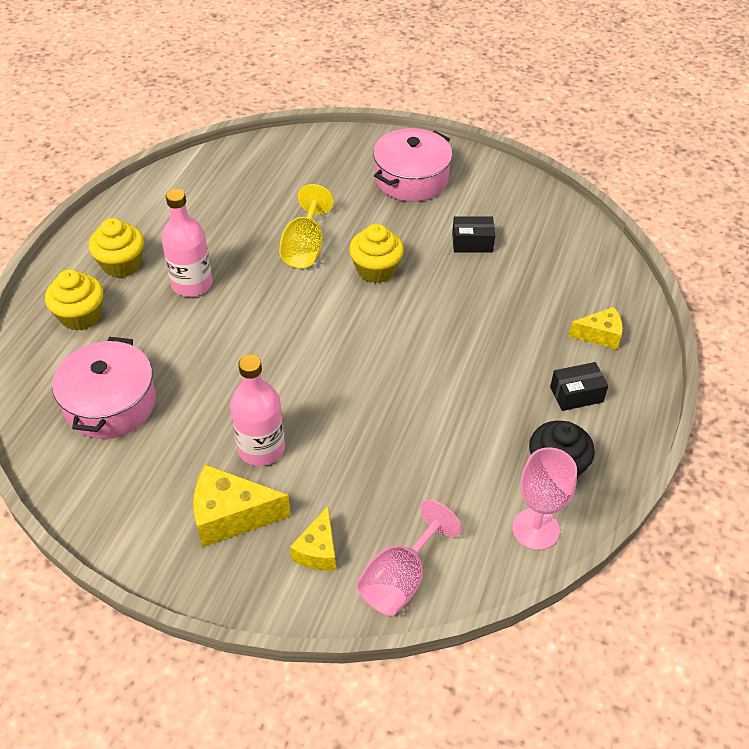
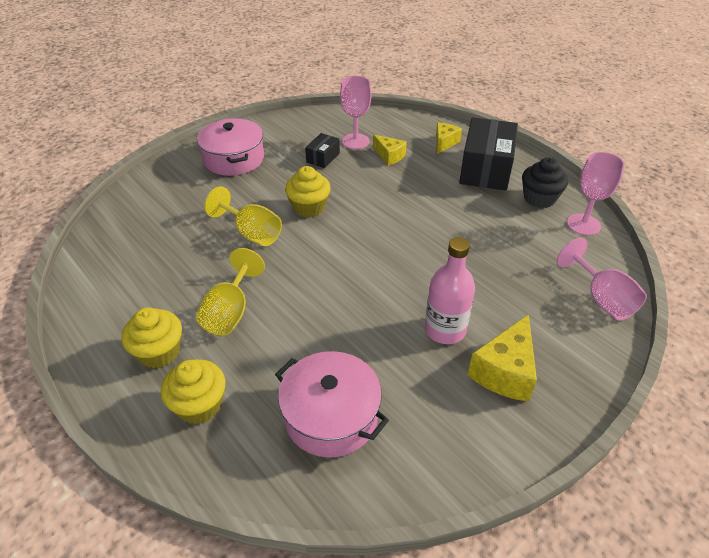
camera: 60 degrees left, 5 degrees down
(192, 284) = (230, 311): pink bottle -> yellow goblet
(318, 551) = (560, 332): yellow cheese -> yellow cheese (389, 156)
(529, 255) = (355, 141): none -> pink goblet
(576, 394) = (485, 169): black box -> black box, size x2.07

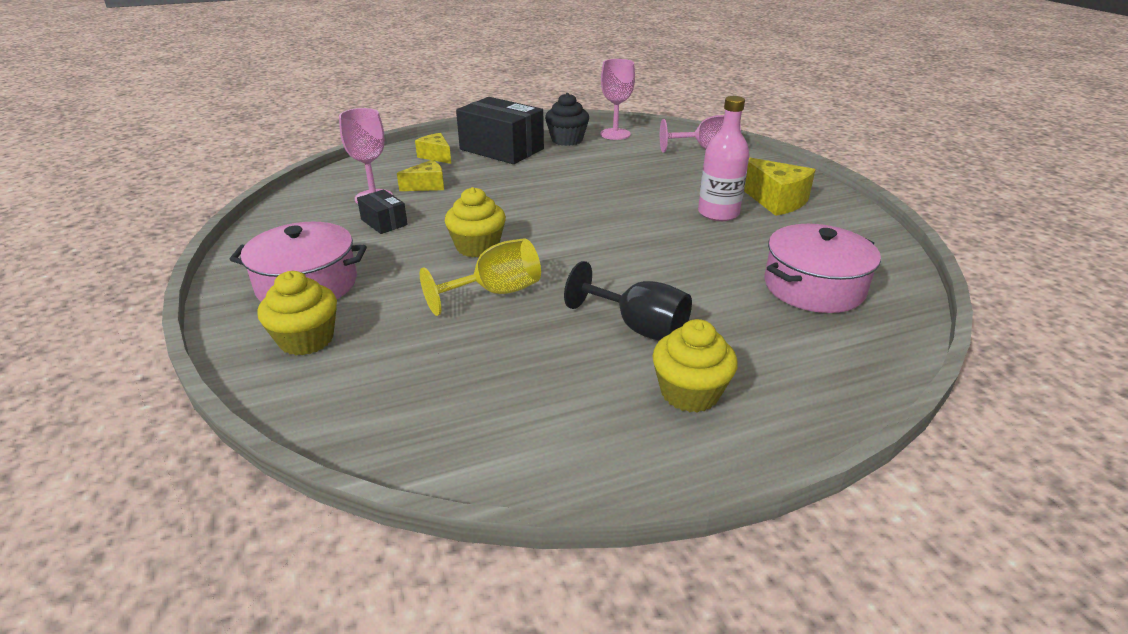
camera: 70 degrees left, 10 degrees down
(199, 405) = (787, 368): yellow cupcake -> yellow cupcake (306, 339)
(230, 311) = (638, 327): yellow goblet -> black goblet

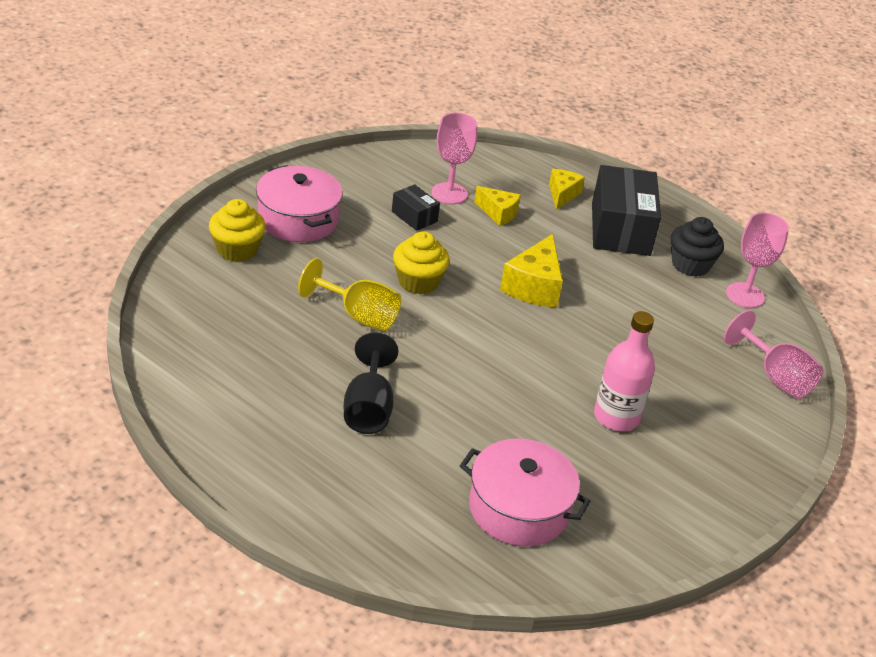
camera: 55 degrees right, 5 degrees up
(384, 222) = (414, 216): black box -> black box turned 60 degrees counterclockwise
(689, 393) = (303, 455): yellow cupcake -> none
(775, 200) = (688, 456): yellow cheese -> yellow cheese (534, 286)

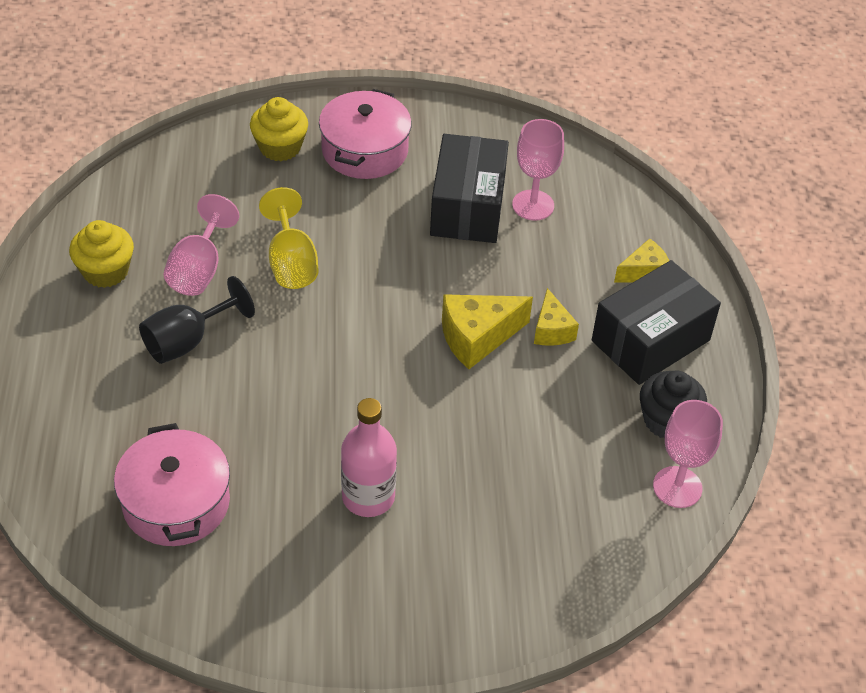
camera: 50 degrees right, 10 degrees up
(414, 216) = (468, 207): black box -> black box, size x2.07
(418, 282) = (382, 266): yellow cupcake -> yellow cupcake (105, 271)
(498, 213) = (551, 251): yellow cheese -> yellow cheese (551, 330)
(775, 377) = (577, 579): pink goblet -> pink goblet (199, 269)

